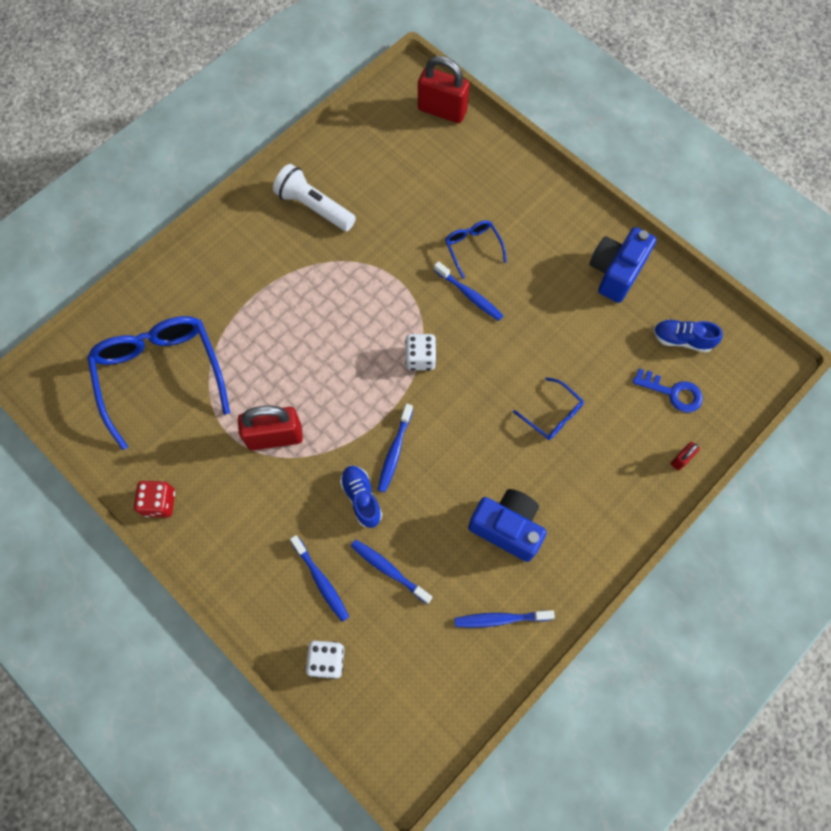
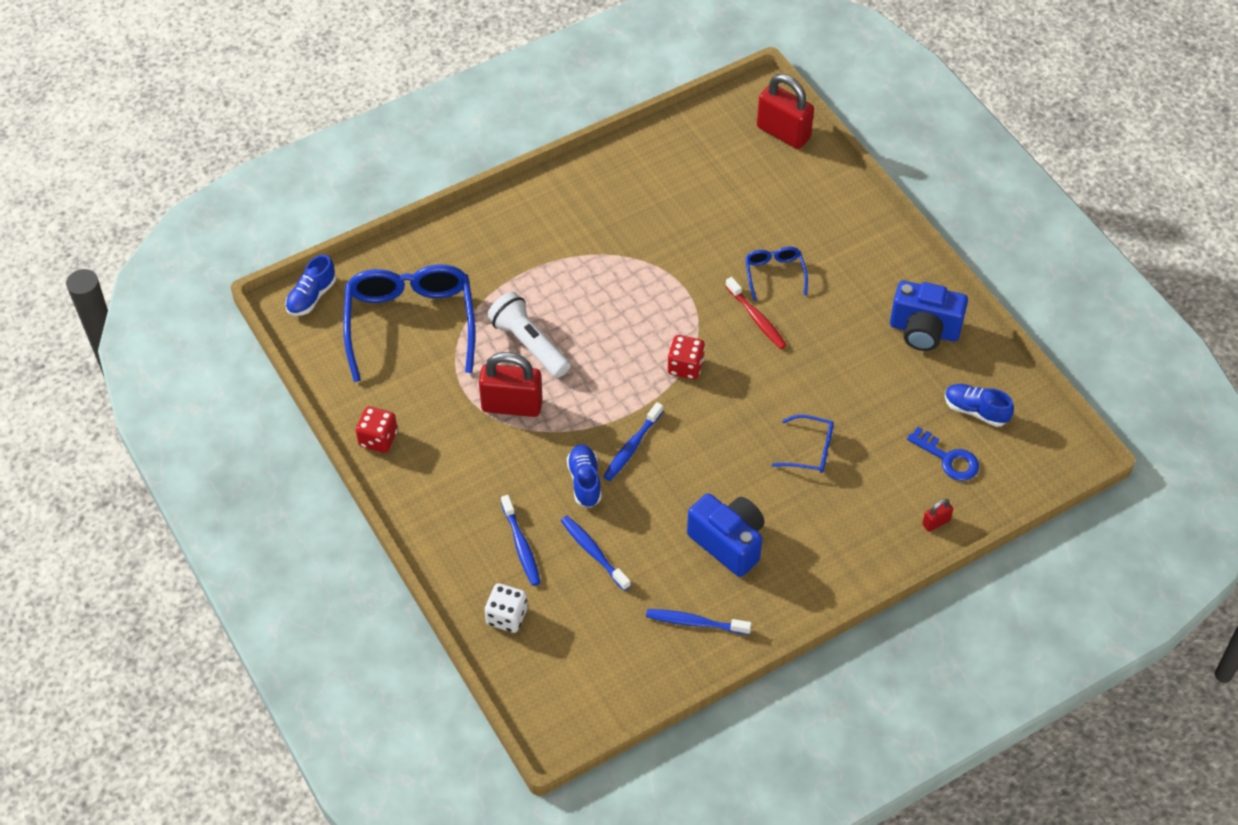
camera: 15 degrees right, 15 degrees down
(61, 369) = (311, 296): none -> blue shoe
(314, 207) = (616, 199): white flashlight -> white flashlight (529, 344)
(420, 358) = (685, 367): white dice -> red dice
(469, 295) = (757, 318): blue toothbrush -> red toothbrush
(552, 414) = (810, 450): blue glasses -> blue glasses turned 45 degrees counterclockwise
(615, 272) = (924, 330): blue camera -> blue camera turned 120 degrees counterclockwise

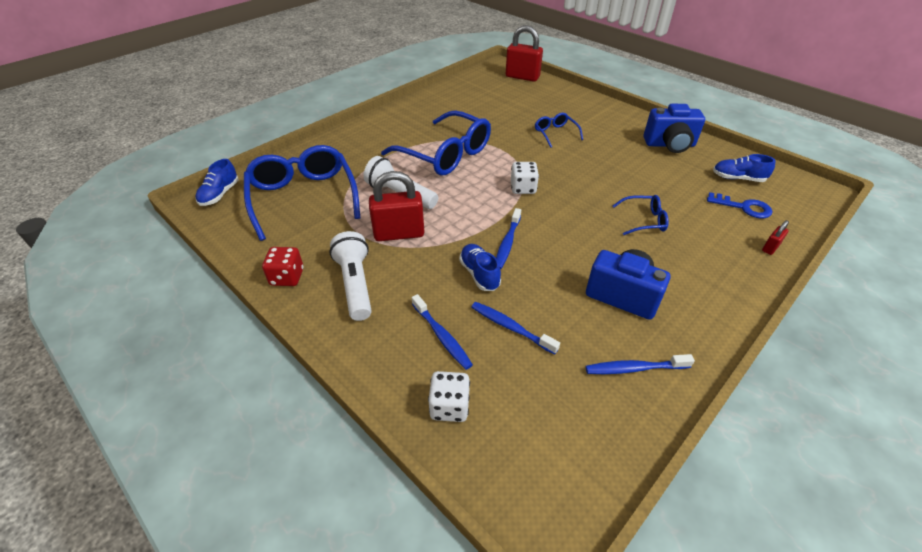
camera: 15 degrees left, 10 degrees down
(449, 464) = (356, 284): none -> white flashlight
(607, 284) = (445, 154): none -> blue glasses
(685, 367) = (523, 188): red dice -> white dice
(757, 318) = (557, 156): red toothbrush -> none

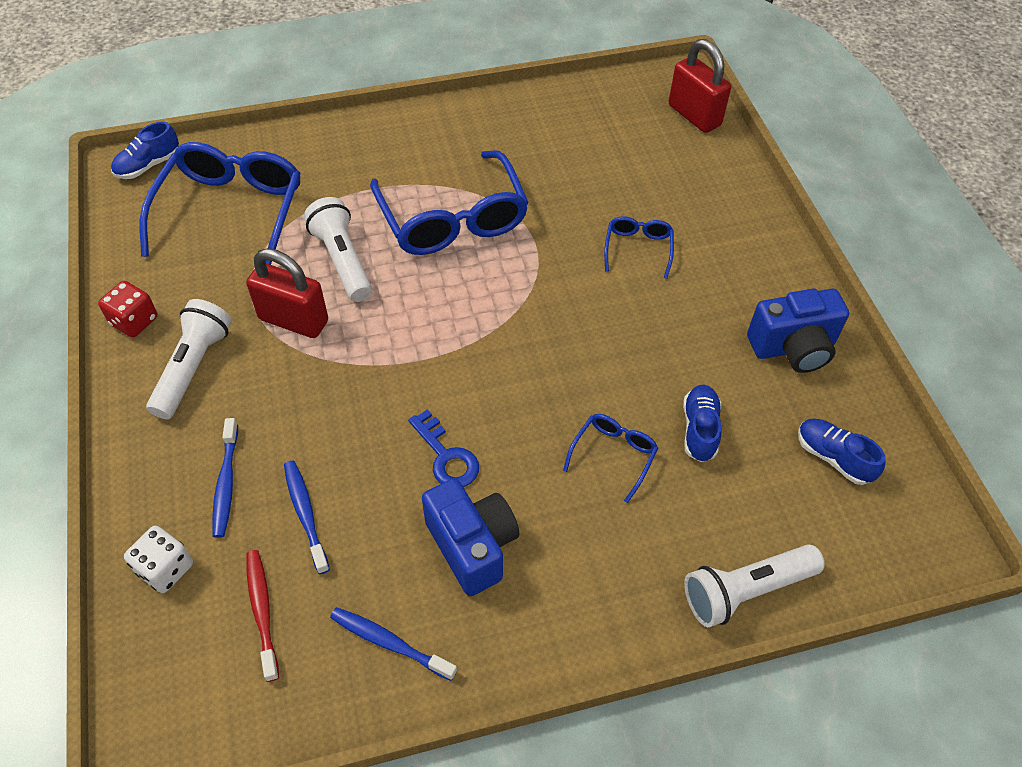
camera: 30 degrees right, 10 degrees up
(479, 274) = (334, 425): blue shoe -> blue shoe (699, 429)
(507, 243) = (405, 398): blue toothbrush -> none
(523, 188) = (502, 323): white dice -> none
(540, 395) = (262, 611): none -> red toothbrush
(644, 220) = (613, 455): blue glasses -> blue glasses turned 90 degrees counterclockwise
(669, 145) = (793, 348): blue camera -> blue camera turned 45 degrees counterclockwise
(743, 207) = (783, 509): blue key -> blue key (446, 456)
(770, 248) = (745, 590): red padlock -> white flashlight

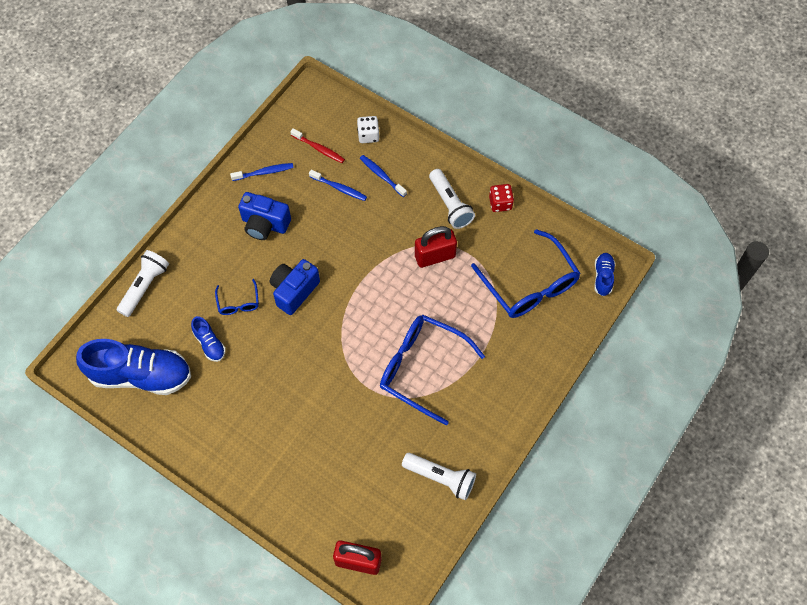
camera: 140 degrees right, 10 degrees up
(343, 260) = (448, 302): white flashlight -> white flashlight (440, 478)
(446, 456) = (307, 249): blue key -> none
(638, 249) = (313, 426): blue glasses -> none
(793, 348) = (193, 423): blue camera -> blue camera (294, 291)
(833, 457) = (141, 375): blue shoe -> blue shoe, size x2.17

